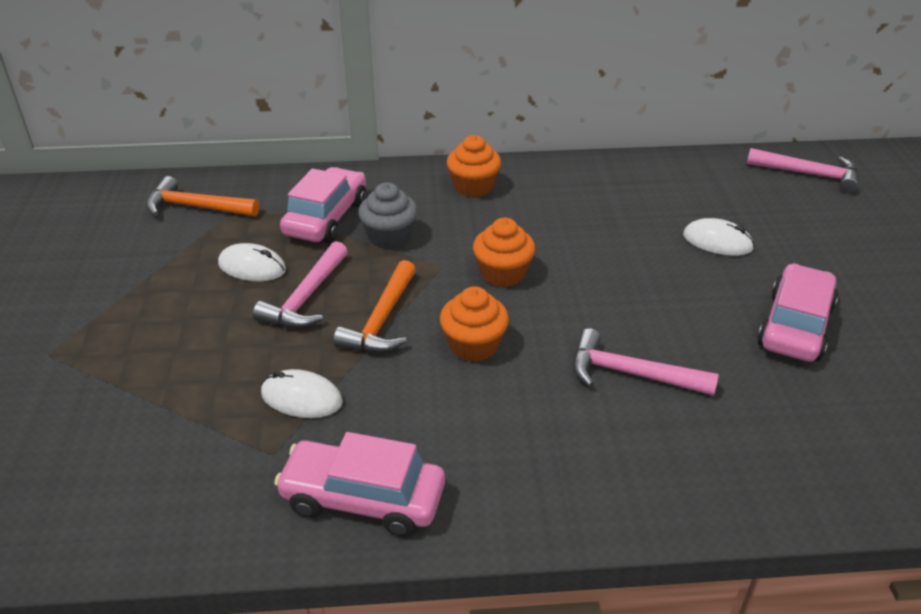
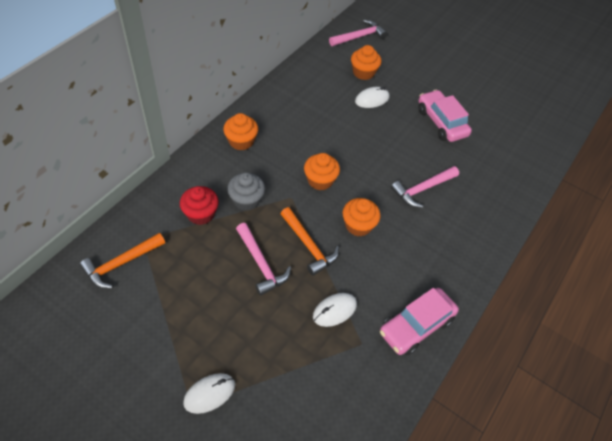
camera: 55 degrees left, 15 degrees up
(252, 267) = (210, 271): white mouse -> white mouse (209, 394)
(326, 218) = (201, 214): pink car -> red cupcake
(751, 210) = (363, 72): none -> orange cupcake

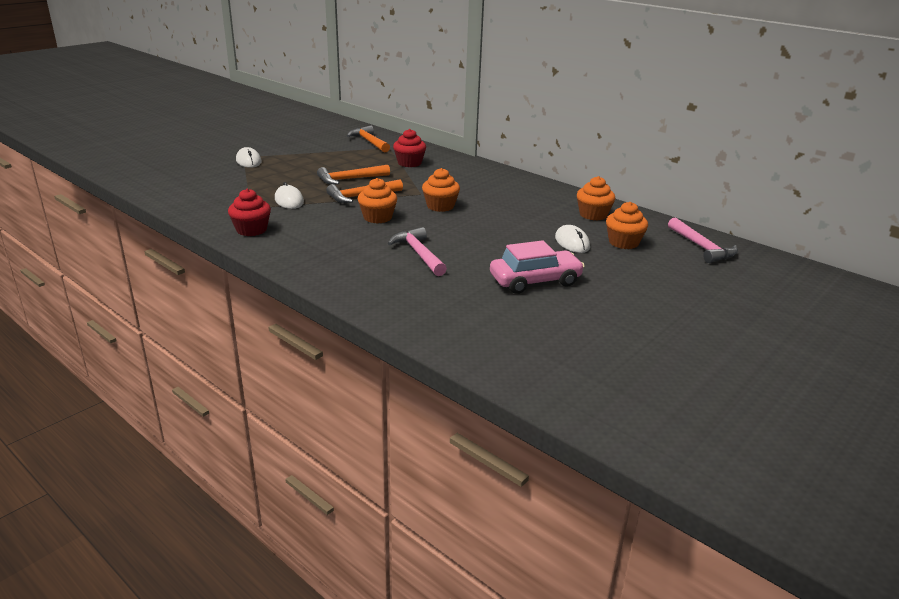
camera: 100 degrees right, 25 degrees down
(241, 141) = (495, 179): orange cupcake -> orange cupcake (593, 215)
(246, 200) = (421, 178): grey cupcake -> none
(261, 264) = (349, 179): pink hammer -> orange hammer
(416, 326) = (251, 230): pink car -> red cupcake

